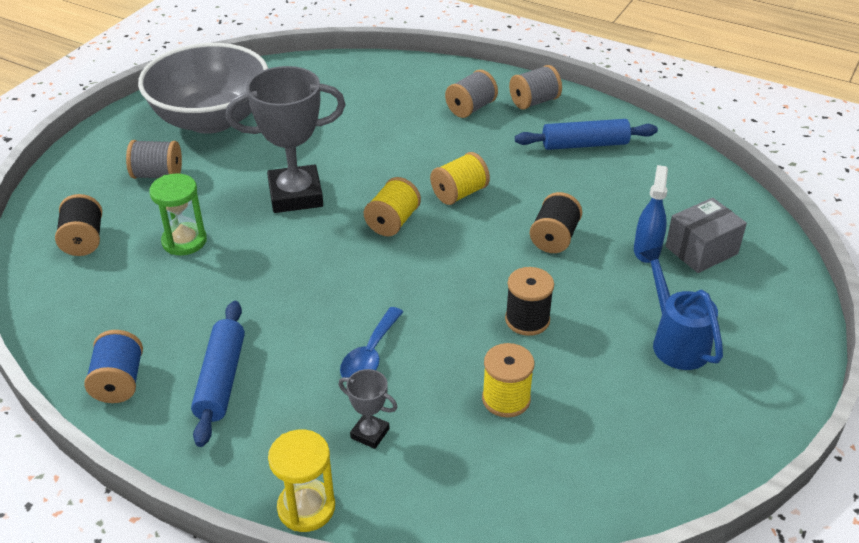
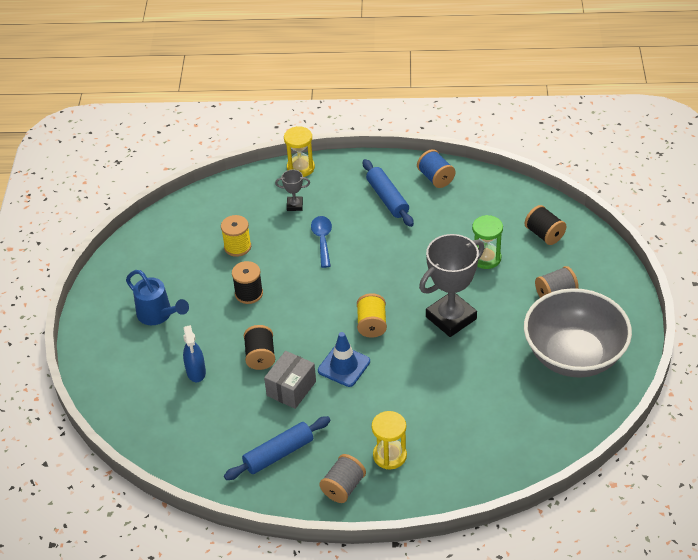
camera: 155 degrees right, 5 degrees up
(459, 193) = (344, 366): yellow spool -> blue traffic cone
(471, 108) = (389, 455): grey spool -> yellow hourglass
(701, 250) = (160, 387): grey box -> grey box (291, 388)

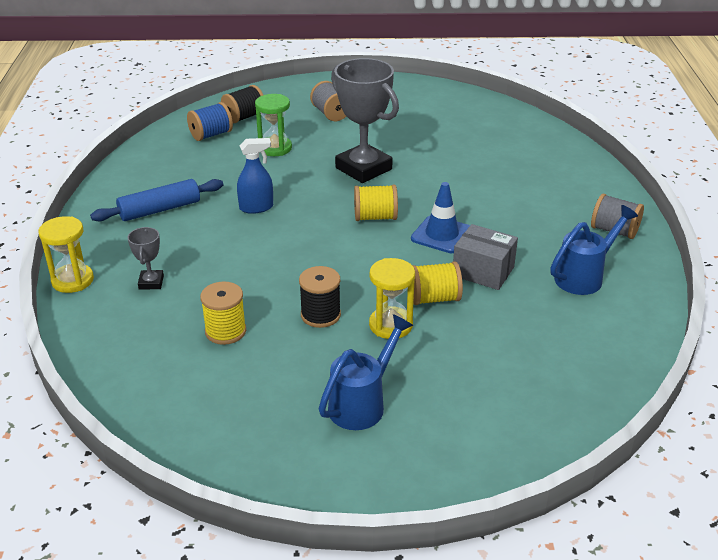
camera: 95 degrees left, 10 degrees down
(196, 372) = (469, 354): blue spray bottle -> blue spray bottle (256, 207)
(260, 356) = (434, 298): black spool -> yellow spool
(278, 454) = (584, 276): blue rolling pin -> blue watering can
(322, 240) = (225, 257): blue spoon -> none
(389, 455) = (562, 203): yellow hourglass -> yellow hourglass (390, 325)
(435, 178) = (133, 177): blue spool -> blue spool (211, 135)
(574, 355) = (410, 108): grey bowl -> none

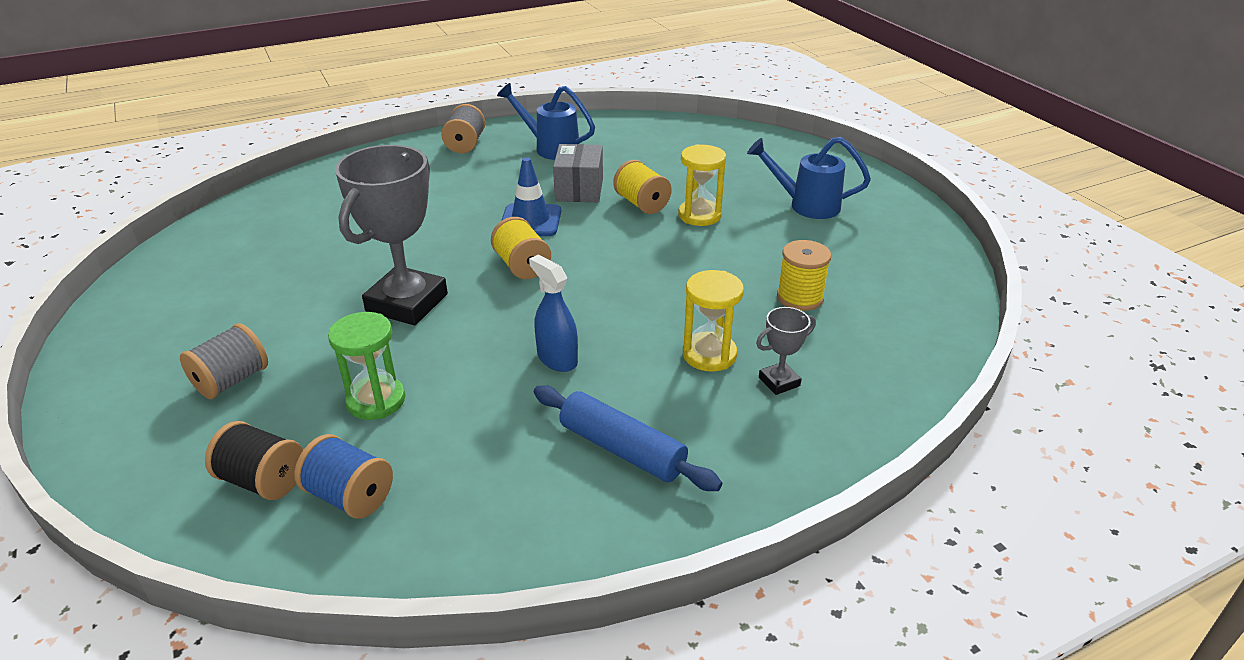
camera: 115 degrees left, 0 degrees up
(72, 280) = (841, 454): yellow hourglass -> yellow hourglass (709, 354)
(320, 315) = (721, 253): black spool -> none

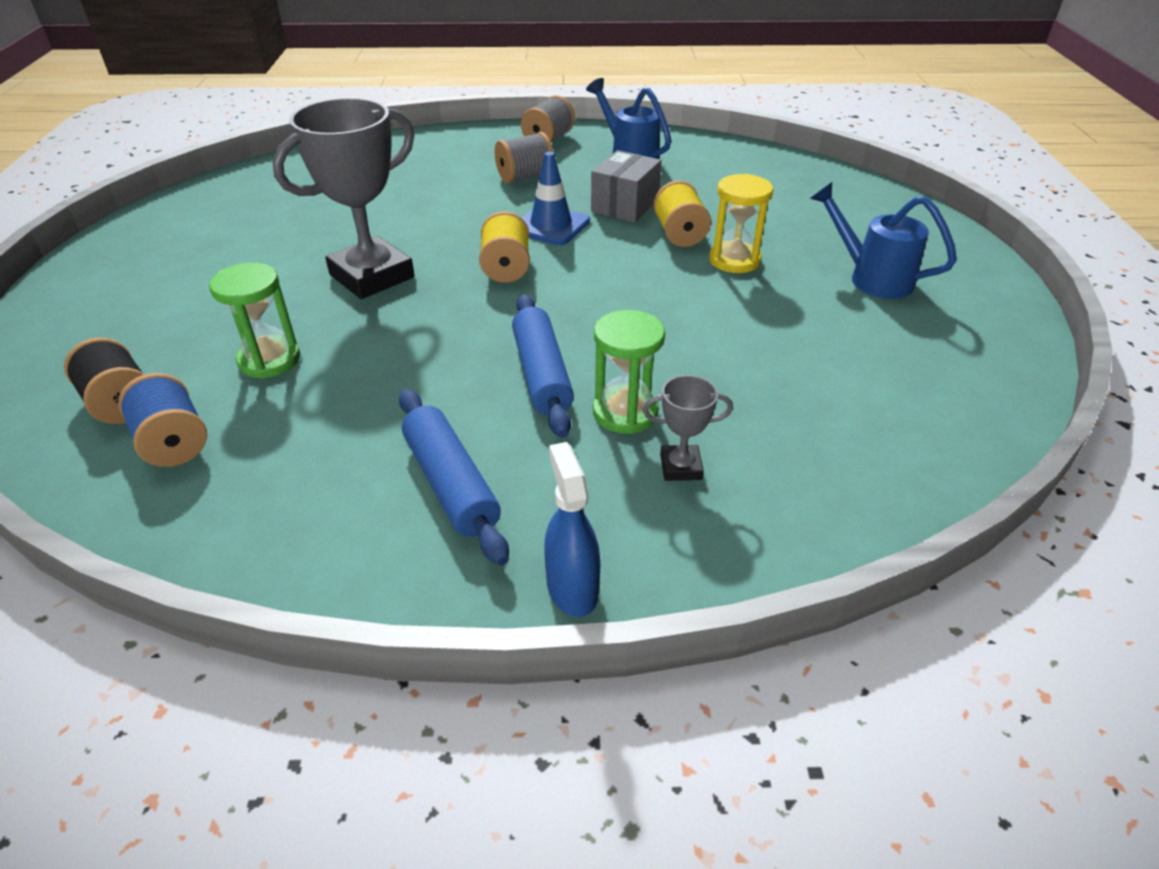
camera: 25 degrees right, 5 degrees up
(231, 381) = (173, 306): grey spool -> grey spool (525, 177)
(557, 359) = (464, 370): blue spray bottle -> blue spray bottle (572, 588)
(623, 344) = (541, 374): none -> blue rolling pin
(709, 354) = (625, 412): yellow hourglass -> green hourglass
(800, 297) = (781, 379): yellow spool -> none

